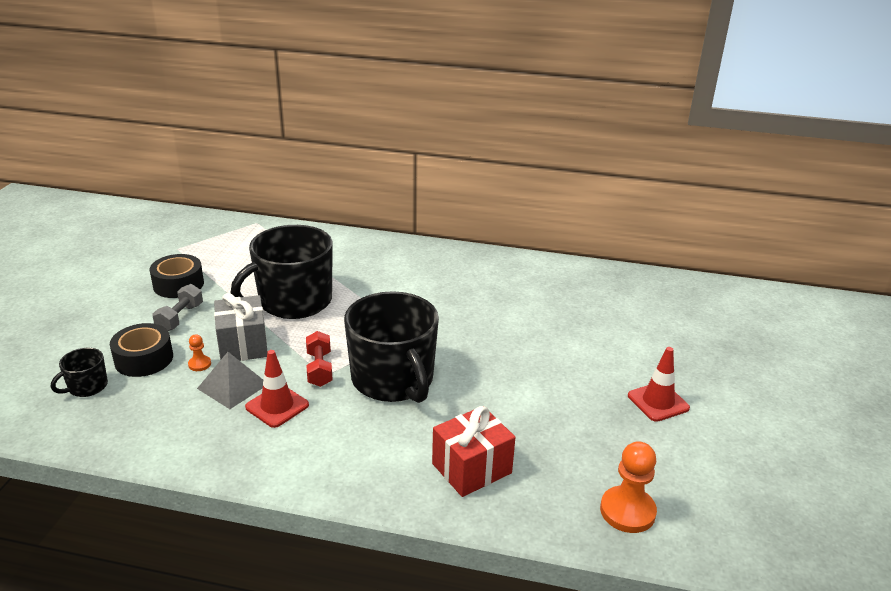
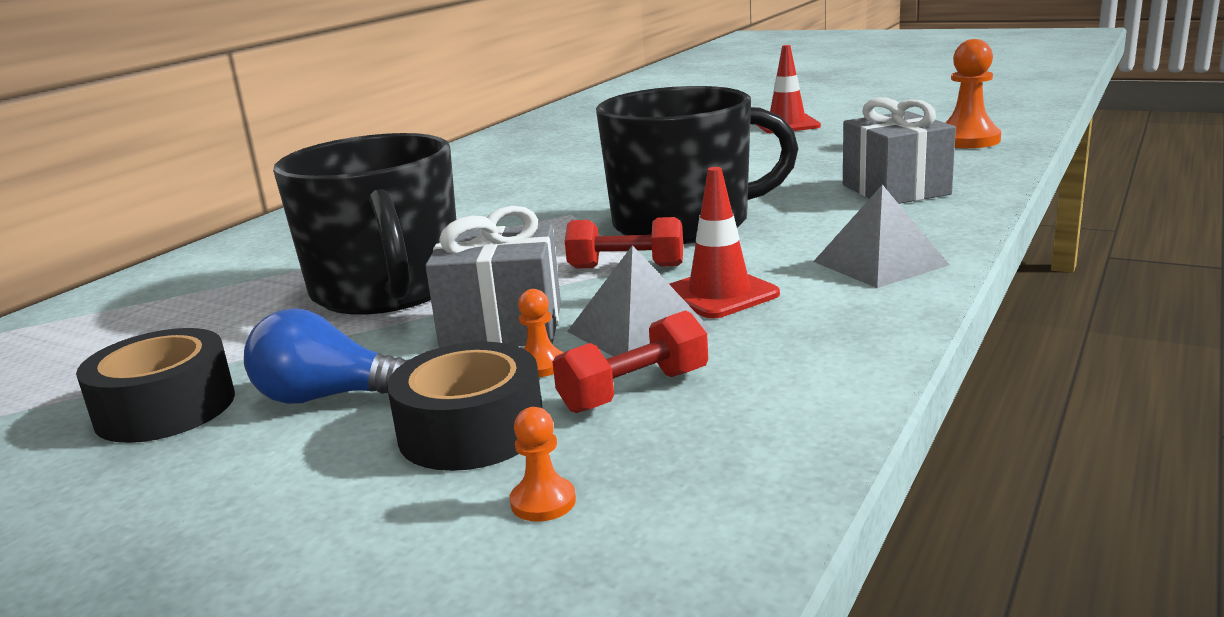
camera: 70 degrees left, 10 degrees down
(87, 387) = (543, 502): black mug -> orange pawn
(169, 394) = (634, 391): none -> red dumbbell
(180, 318) = (328, 397): grey dumbbell -> blue light bulb
(320, 463) = (880, 263): none -> grey pyramid
(471, 468) = (895, 190): red gift -> grey gift

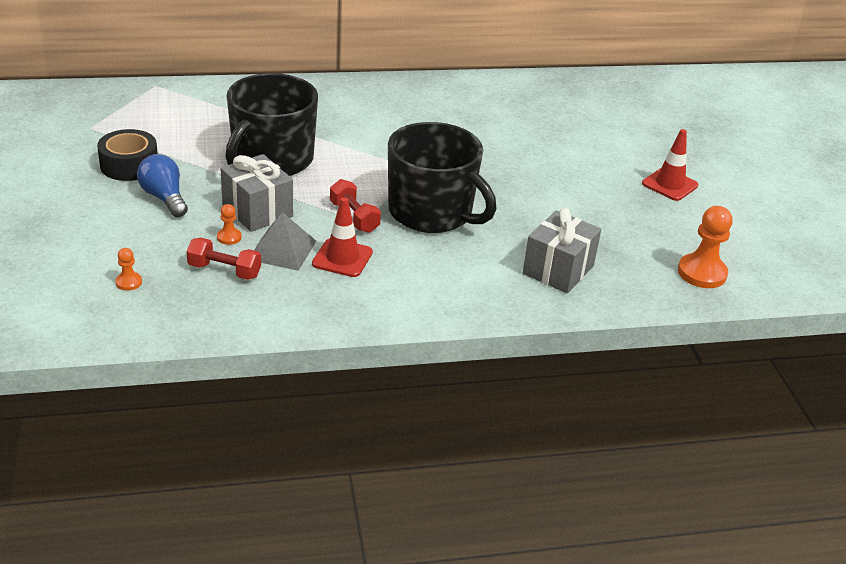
camera: 45 degrees right, 15 degrees up
(471, 430) = (164, 244): black tape -> none
(880, 263) = (425, 296): grey pyramid -> none

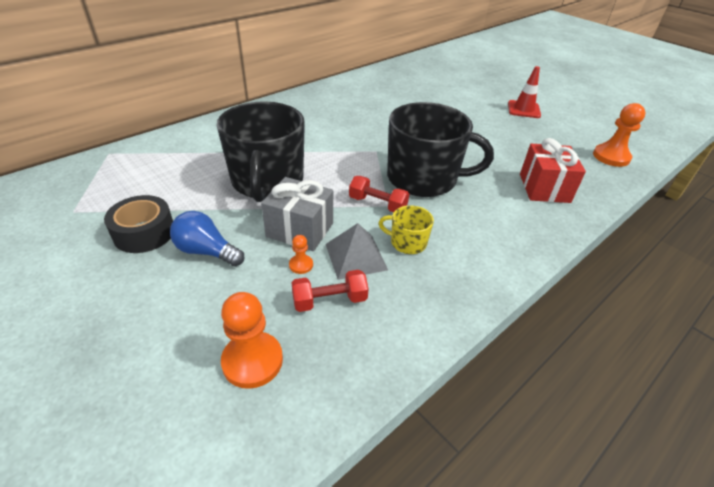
camera: 30 degrees left, 5 degrees up
(129, 282) = (252, 361): orange pawn -> orange pawn, size x2.03
(342, 258) = (407, 242): red traffic cone -> yellow mug
(558, 270) = (544, 188): grey gift -> red gift

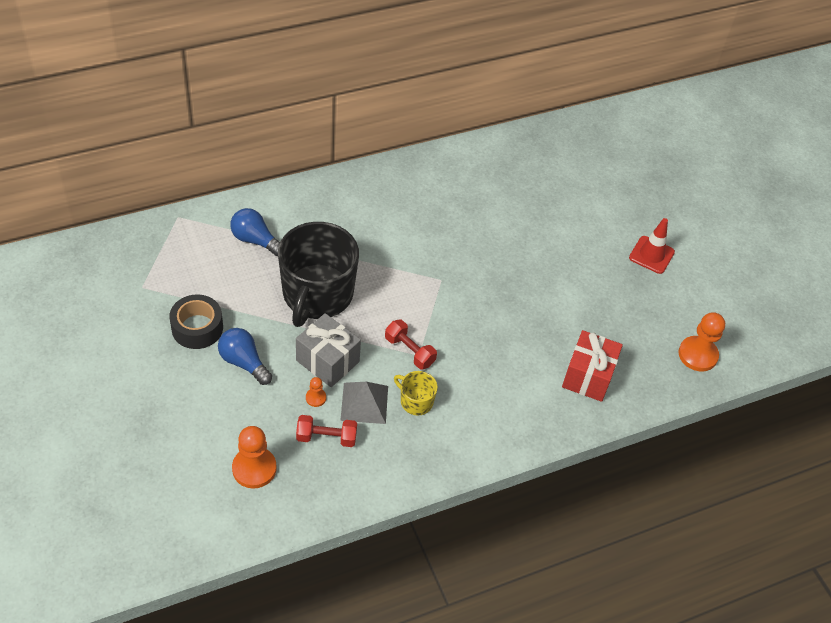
camera: 15 degrees right, 10 degrees up
(192, 155) = (255, 240): none -> blue light bulb
(423, 178) = (471, 331): black mug -> none

